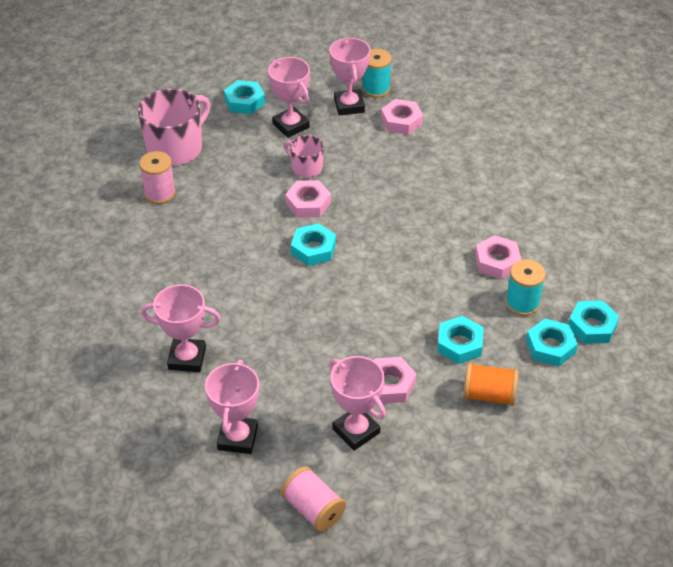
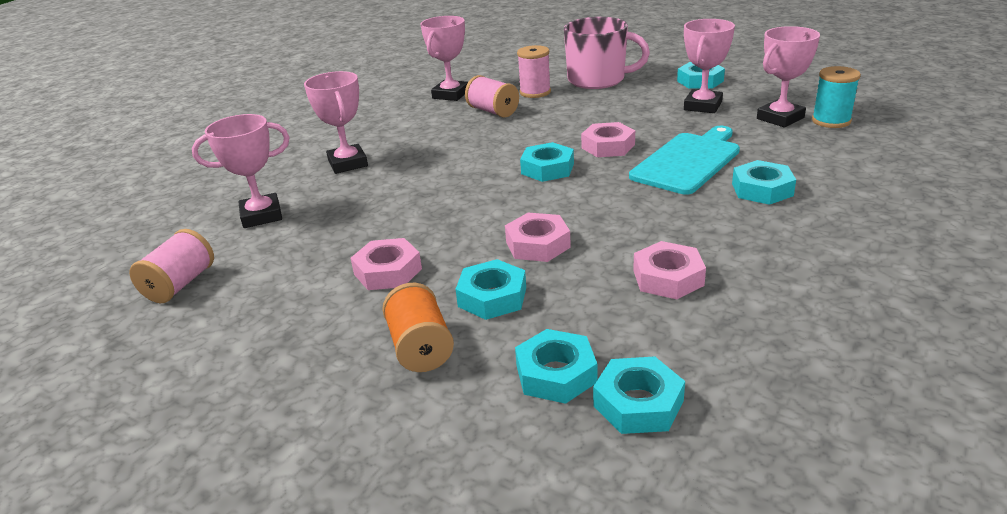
camera: 65 degrees right, 15 degrees down
(173, 234) = (493, 111): none -> pink spool
(306, 167) = (656, 130): pink mug -> none
(356, 431) = (304, 273): pink trophy -> pink trophy (450, 95)
(369, 179) = (688, 161): none -> turquoise cutting board
(401, 121) = (808, 147): pink nut -> pink nut (538, 244)
(435, 171) = (762, 189): none -> turquoise nut
(522, 303) = (614, 322): turquoise spool -> none

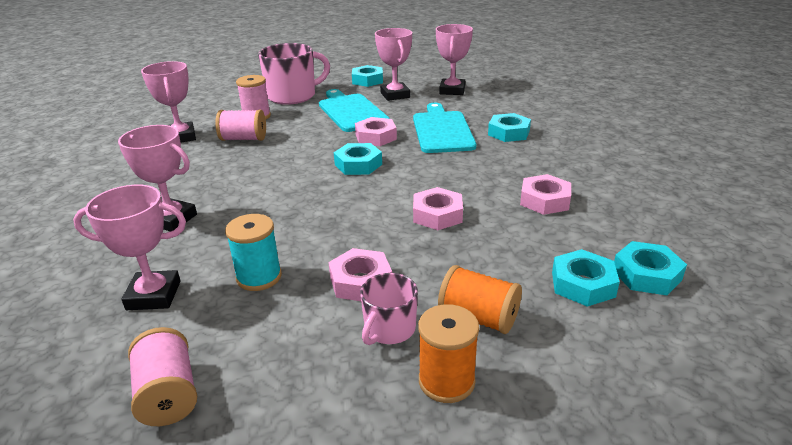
camera: 45 degrees left, 0 degrees up
(261, 216) = (153, 295): pink trophy -> pink trophy turned 60 degrees clockwise
(321, 378) = (446, 381): none -> orange spool
(348, 318) = (389, 329): none -> pink mug
(492, 297) = (466, 260): turquoise nut -> none
(627, 112) = (351, 111): none -> turquoise cutting board
(831, 121) = (481, 85): turquoise spool -> turquoise spool (259, 277)

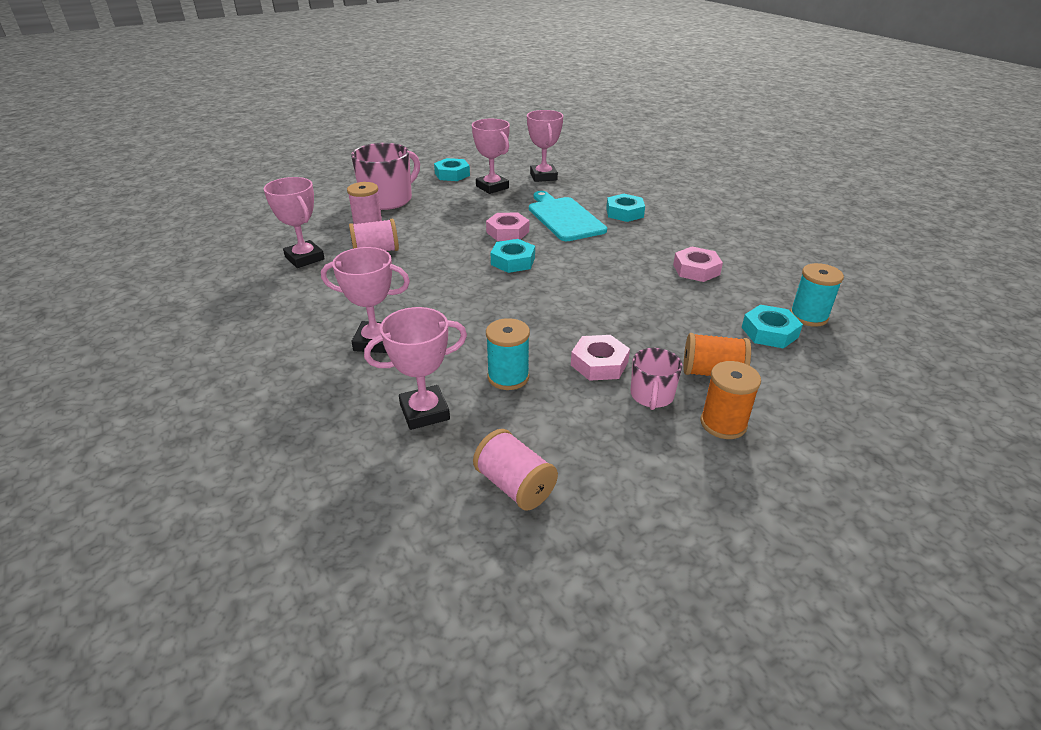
camera: 20 degrees left, 5 degrees up
(351, 111) = (463, 209): turquoise cutting board -> none
(437, 215) = (619, 296): pink nut -> none
(646, 274) = (808, 316): turquoise nut -> turquoise spool

